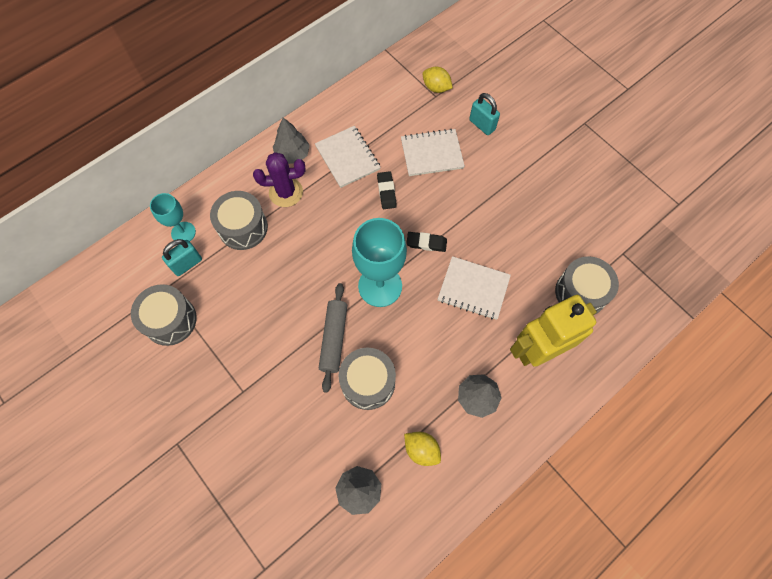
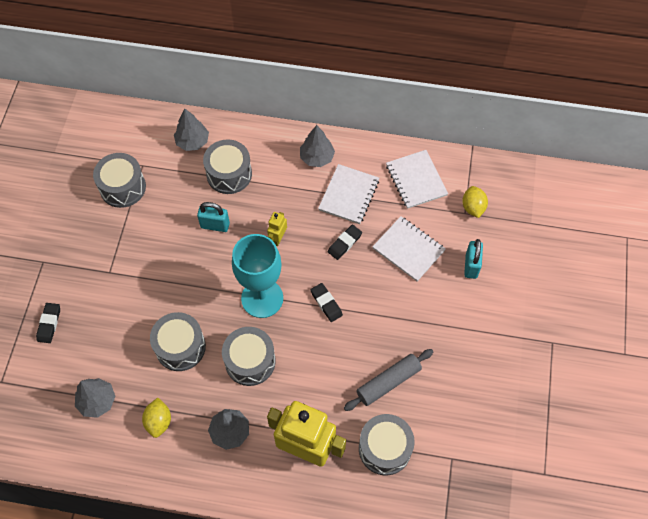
camera: 50 degrees right, 5 degrees down
(183, 232) = (192, 142): turquoise goblet -> grey tree
(187, 264) = (171, 163): turquoise padlock -> turquoise padlock (215, 225)
(245, 481) = (49, 324): none -> black eraser
(286, 192) = (281, 178): purple cactus -> none
(334, 339) = (195, 299): grey rolling pin -> grey rolling pin (388, 382)
(337, 235) = (278, 238): none -> yellow robot
(428, 336) = (250, 361): none -> grey drum
(473, 288) = (317, 365): white notebook -> white notebook (416, 180)

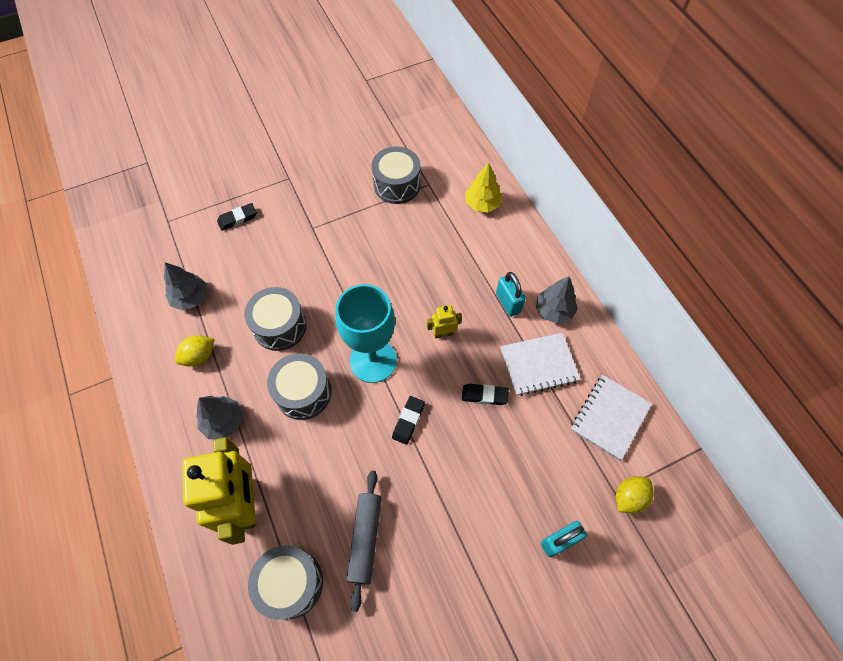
camera: 55 degrees right, 0 degrees up
(192, 142) = (482, 204): grey tree -> yellow tree
(215, 225) = (416, 274): turquoise padlock -> turquoise padlock (508, 303)
(229, 174) = (475, 252): grey drum -> none
(388, 382) = (365, 539): grey rolling pin -> grey rolling pin turned 75 degrees clockwise
(408, 249) = (526, 461): white notebook -> none

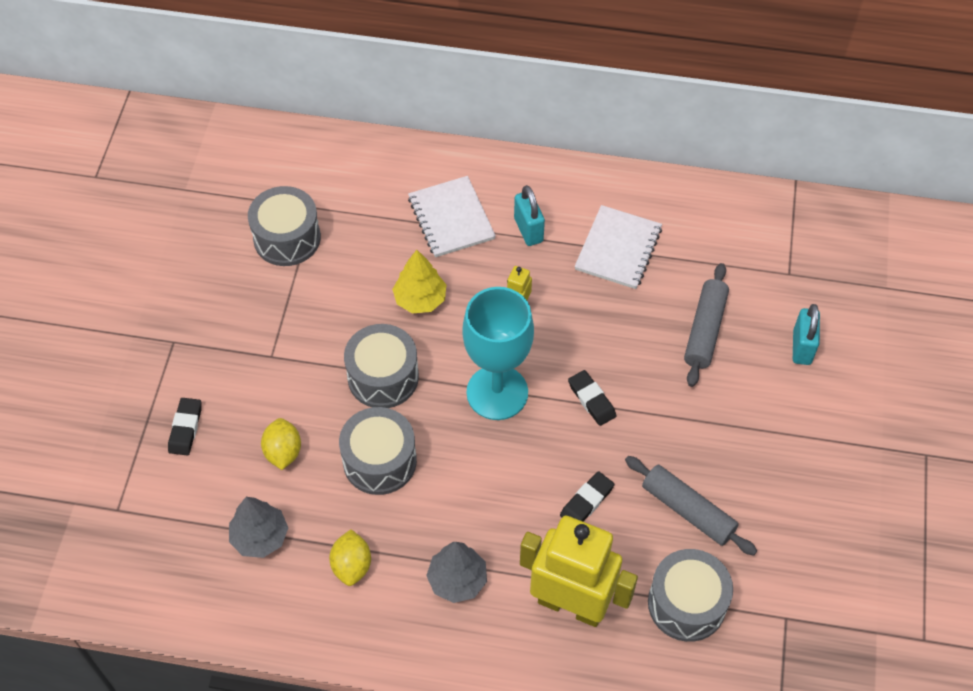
camera: 55 degrees left, 5 degrees down
(303, 392) = (483, 481): grey drum -> grey drum (383, 377)
(482, 204) = (386, 175): yellow tree -> yellow tree (420, 299)
(484, 395) = (615, 316): black eraser -> black eraser (586, 501)
(508, 303) = (528, 230): turquoise padlock -> turquoise padlock turned 60 degrees clockwise
(519, 462) = (705, 330): none -> grey rolling pin
(554, 310) = (569, 197): grey tree -> none
(610, 417) = (715, 228): white notebook -> white notebook (451, 218)
(629, 497) = (800, 266): yellow lemon -> yellow lemon (283, 452)

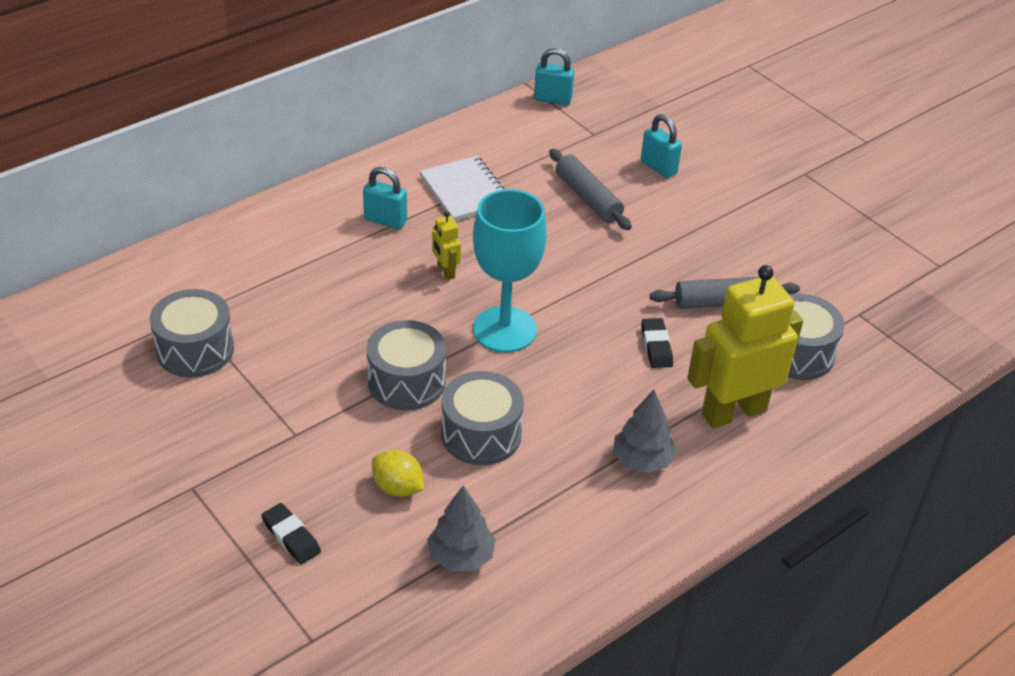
camera: 50 degrees left, 15 degrees down
(352, 565) = (557, 515): yellow lemon -> none
(420, 299) = (364, 314): yellow tree -> none
(451, 218) = (316, 250): white notebook -> none
(591, 400) = (574, 287): black eraser -> none
(798, 213) = (553, 99): none -> turquoise padlock

